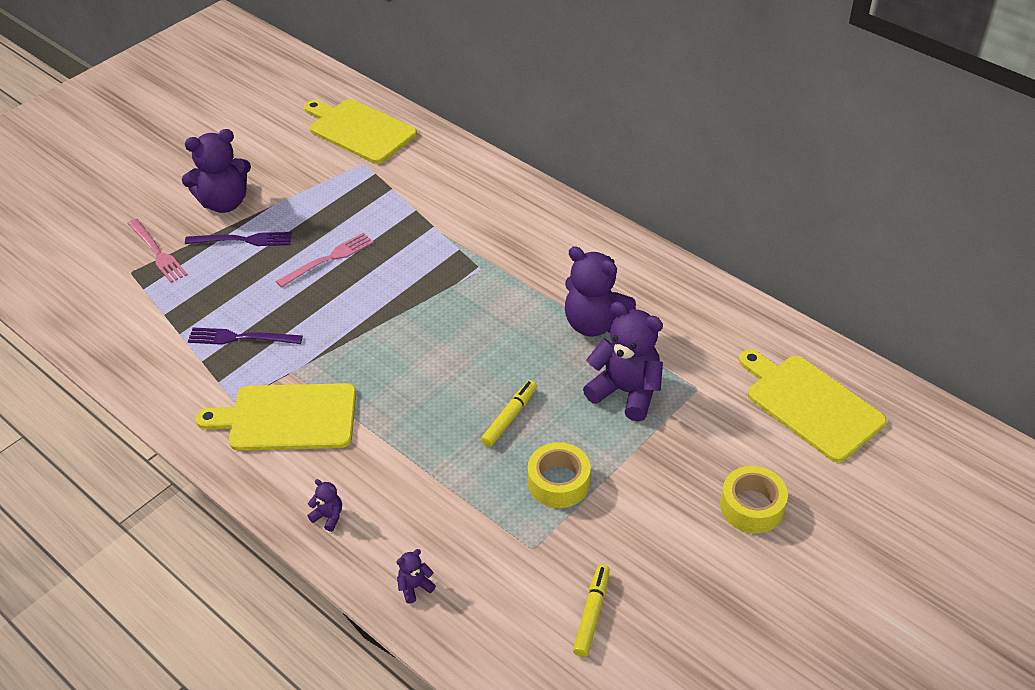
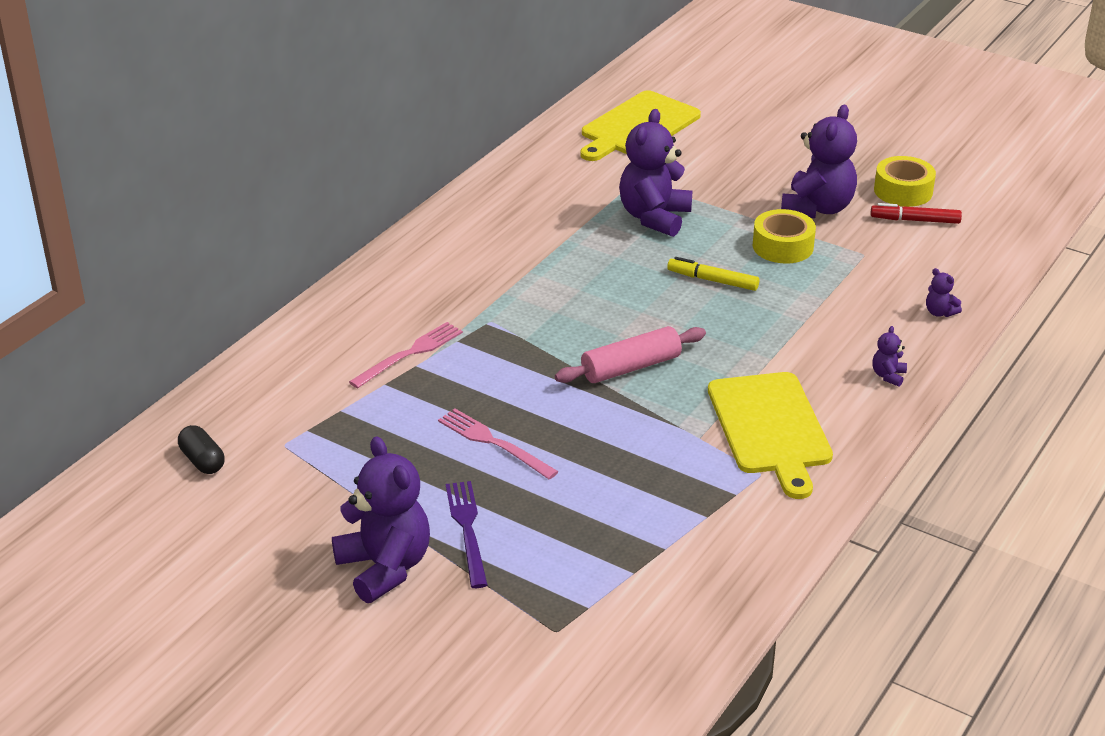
camera: 100 degrees left, 10 degrees down
(157, 252) = (508, 613): pink fork -> pink fork (410, 354)
(240, 338) = (656, 491): purple fork -> none
(359, 130) = (202, 461): yellow cutting board -> black capsule
(395, 344) = (631, 367): none -> pink rolling pin
(591, 614) = (915, 220): yellow marker -> red marker
(595, 324) = (563, 240): purple teddy bear -> purple teddy bear (817, 208)
(752, 506) = (766, 152): yellow tape -> yellow tape (903, 191)

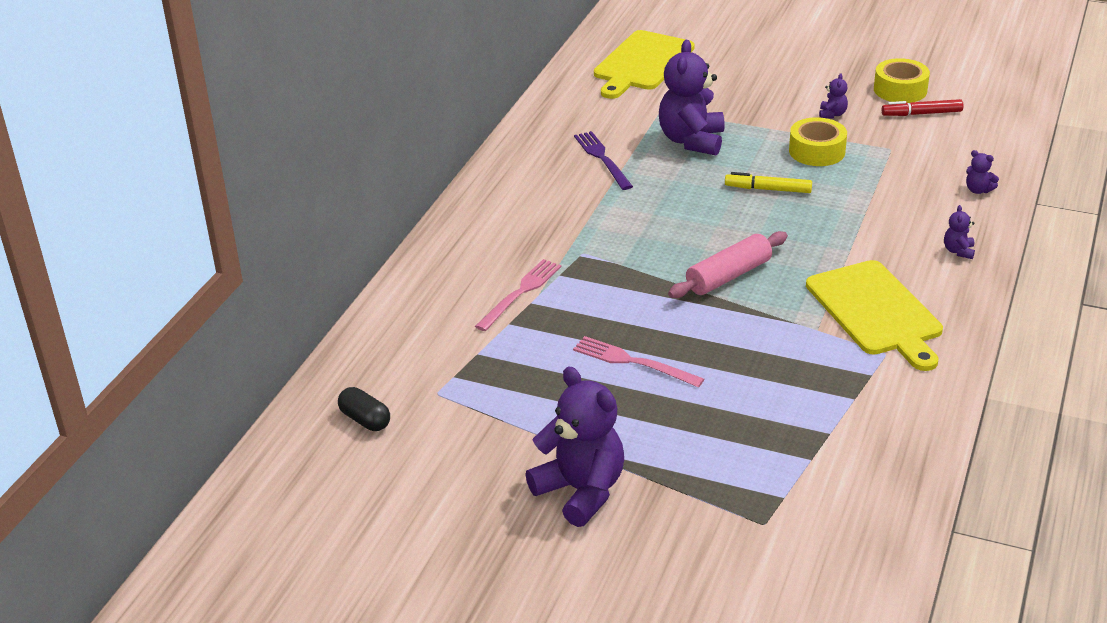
camera: 10 degrees left, 0 degrees up
(467, 529) = (642, 444): purple fork -> purple fork (602, 158)
(817, 208) = (832, 114): purple teddy bear -> purple teddy bear, size x0.43

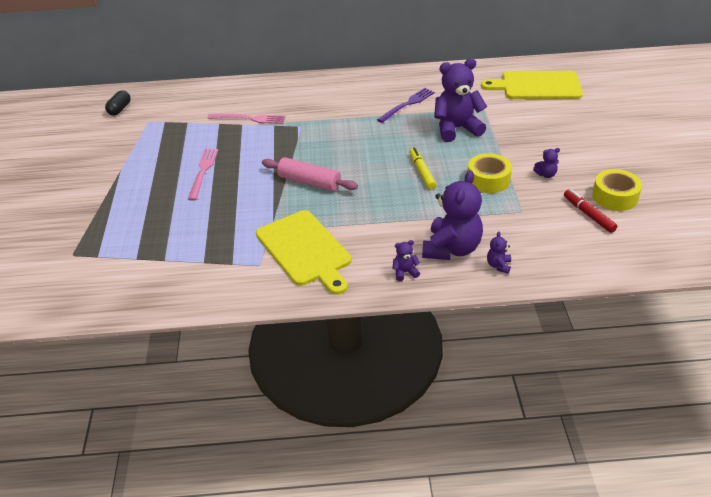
camera: 65 degrees right, 5 degrees up
(581, 491) = (83, 186): purple teddy bear -> purple teddy bear (451, 249)
(876, 311) = (305, 250): yellow cutting board -> yellow cutting board turned 75 degrees counterclockwise

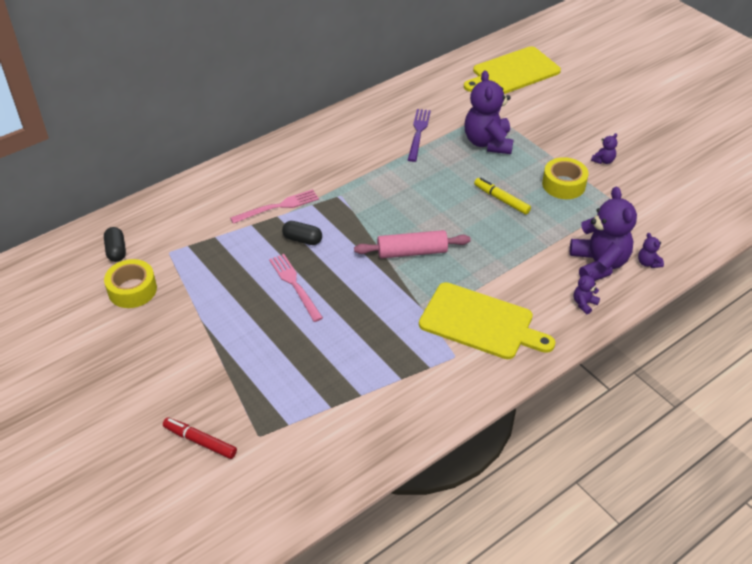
camera: 35 degrees left, 5 degrees up
(241, 145) = (302, 239): none -> black capsule
(456, 129) = (488, 143): purple teddy bear -> purple teddy bear turned 45 degrees counterclockwise
(589, 215) = (669, 186): red marker -> red marker (200, 441)
(615, 197) = (672, 160): yellow tape -> yellow tape (132, 290)

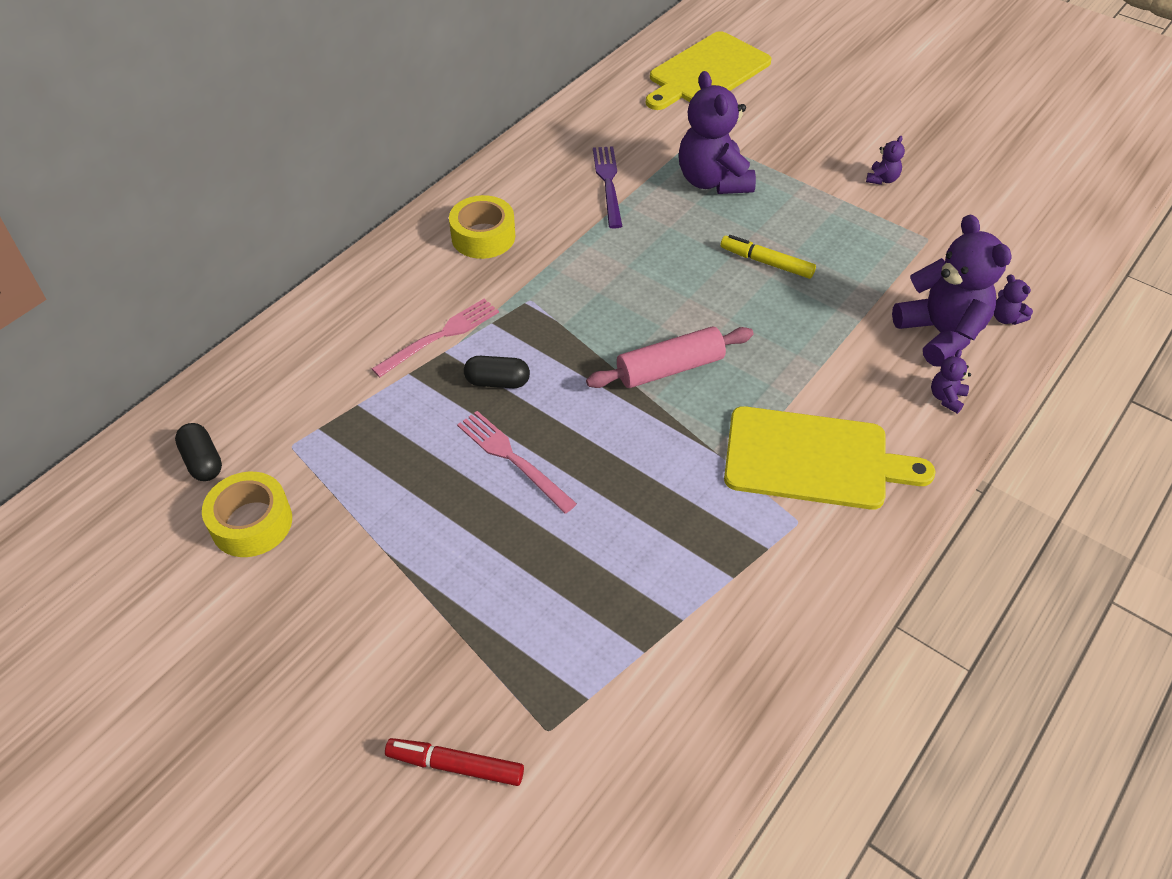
camera: 15 degrees left, 5 degrees up
(563, 184) = (843, 224): yellow tape -> yellow tape (483, 236)

